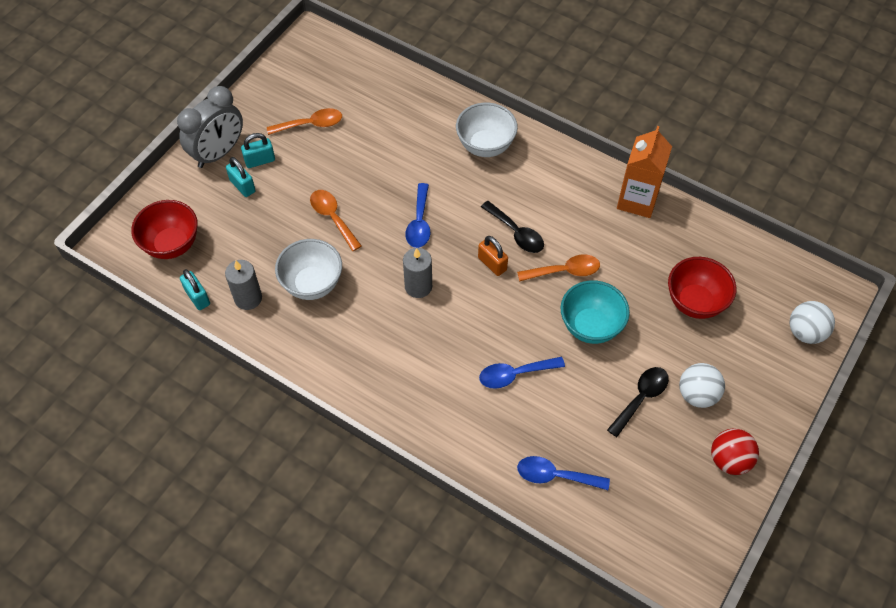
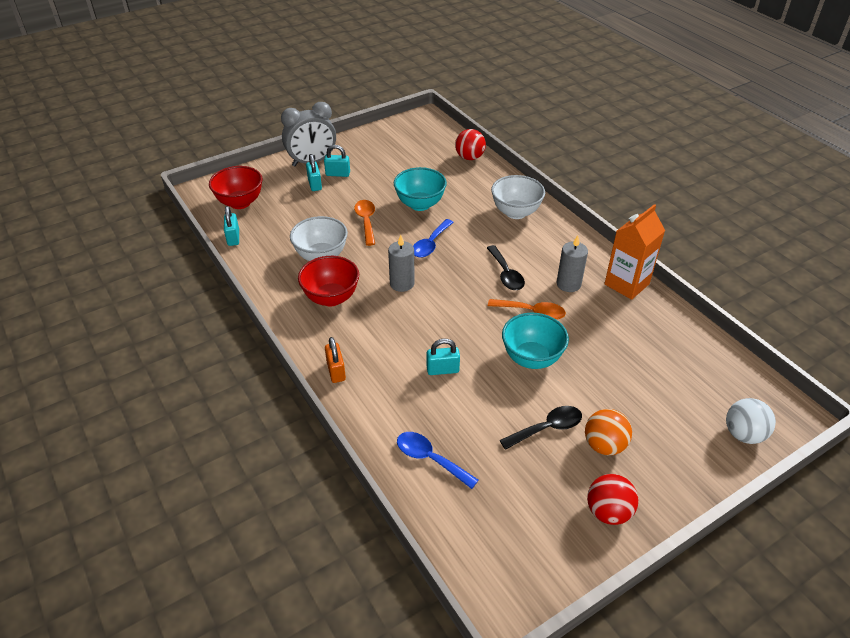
camera: 25 degrees right, 15 degrees down
(248, 298) = (268, 250): grey candle -> grey candle (568, 284)
(310, 124) = (389, 164): orange spoon -> none
(378, 172) = (420, 204): none -> turquoise bowl
(395, 83) = (469, 157): none -> red ball
(492, 264) = (472, 288): orange padlock -> orange padlock (336, 371)
(515, 374) = (442, 370): blue spoon -> turquoise padlock
(695, 302) = (641, 373): red bowl -> red bowl (331, 298)
(697, 394) = (604, 445): white ball -> orange ball

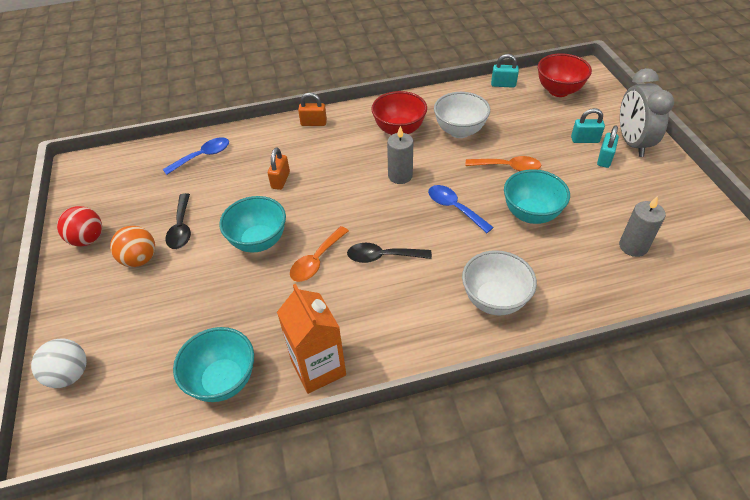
camera: 110 degrees right, 5 degrees up
(442, 370) = (280, 180): turquoise padlock -> orange padlock
(469, 157) = (635, 287): red ball -> none
(568, 284) = (343, 308): grey candle -> grey candle (633, 246)
(673, 331) = (223, 380): none -> turquoise bowl

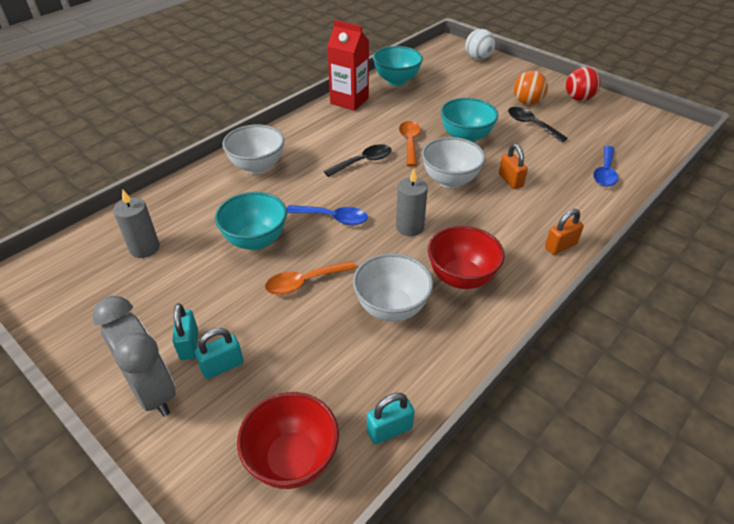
camera: 145 degrees right, 5 degrees down
(318, 368) = (349, 101): orange carton -> red carton
(327, 201) = (450, 180): none -> white bowl

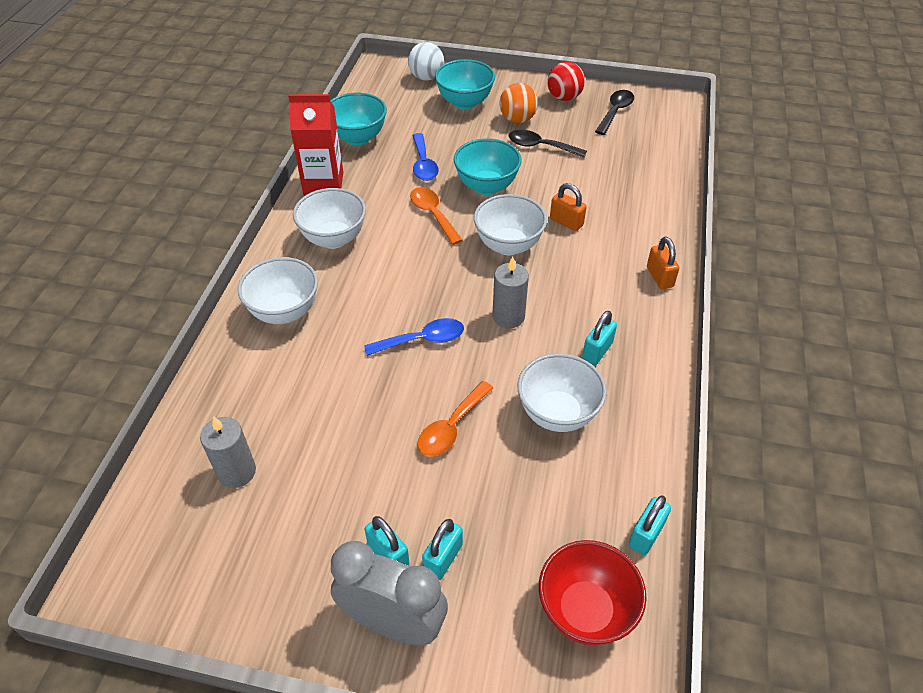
camera: 30 degrees left, 5 degrees up
(256, 240) = (360, 403): turquoise bowl -> turquoise bowl (464, 102)
(327, 135) = (334, 239): none -> white bowl
(363, 162) = (401, 258): black spoon -> black spoon (615, 112)
(461, 278) = (597, 351): red bowl -> turquoise padlock
(560, 246) = (659, 277): orange padlock -> orange padlock turned 45 degrees counterclockwise
(605, 172) = (644, 178): blue spoon -> blue spoon (423, 164)

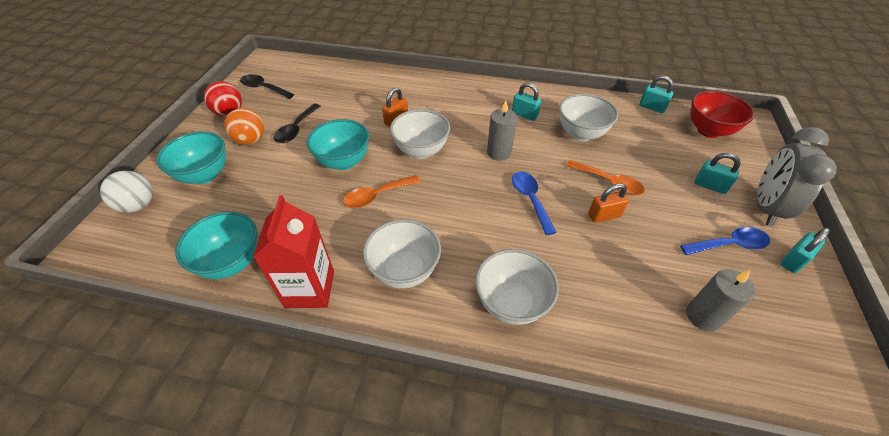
camera: 90 degrees left, 0 degrees up
(388, 554) = (722, 212): turquoise padlock -> turquoise padlock (793, 260)
(423, 164) = (298, 204): blue spoon -> blue spoon (729, 245)
(659, 277) = (455, 85): orange padlock -> orange padlock (604, 215)

